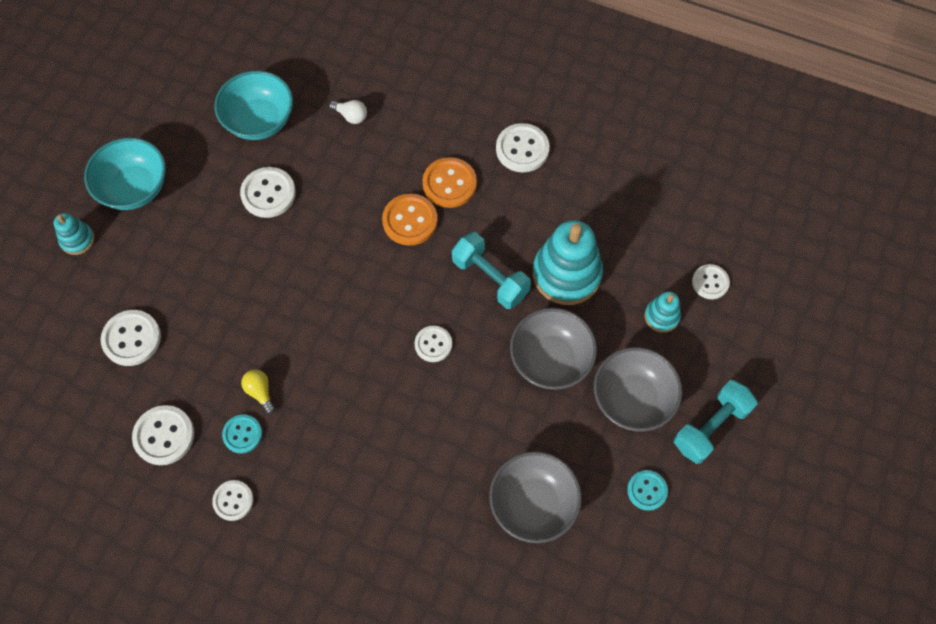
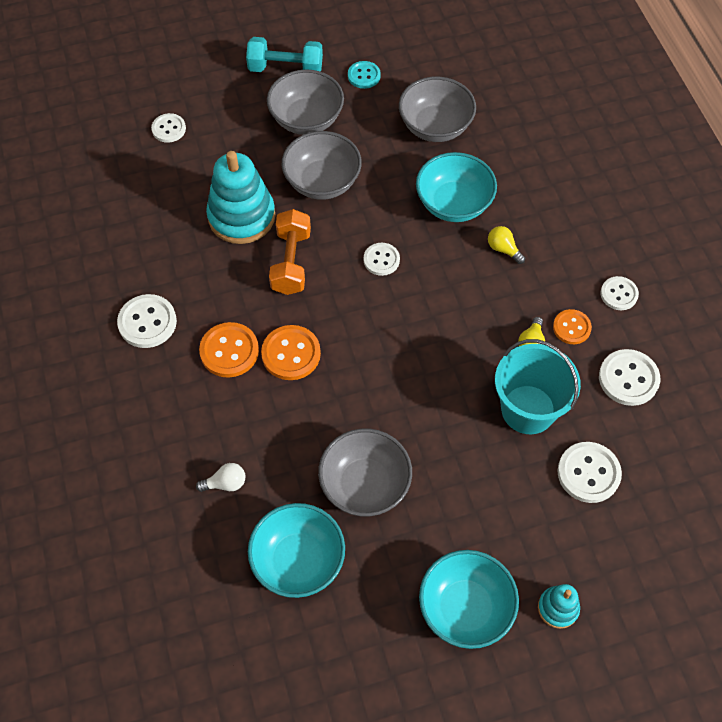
camera: 130 degrees left, 5 degrees down
(214, 341) = (528, 409): none -> turquoise bucket
(242, 434) = (571, 327): turquoise button -> orange button
(268, 193) = (365, 485): white button -> grey bowl
(351, 116) = (225, 483): white light bulb -> white light bulb turned 90 degrees clockwise
(357, 447) = (503, 249): none -> yellow light bulb
(437, 446) = (453, 204): none -> turquoise bowl
(490, 278) = (291, 262): turquoise dumbbell -> orange dumbbell
(662, 316) = (224, 140): turquoise stacking toy -> none

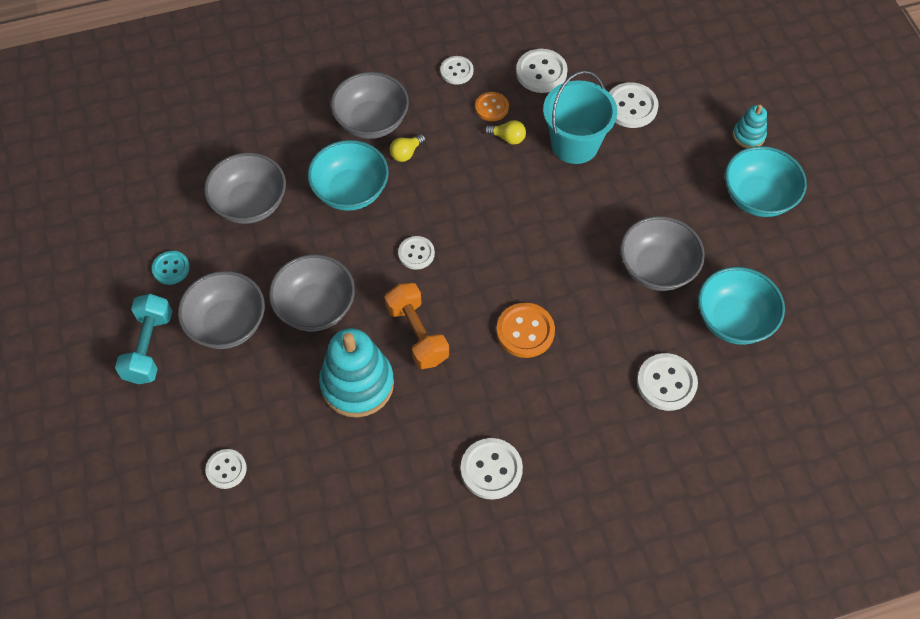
camera: 90 degrees left, 0 degrees up
(225, 483) = (666, 383): white light bulb -> white button
(229, 351) = (523, 387): orange button -> none
(291, 262) = (417, 334): orange dumbbell -> orange dumbbell turned 60 degrees clockwise
(541, 218) = (371, 121): none -> grey bowl

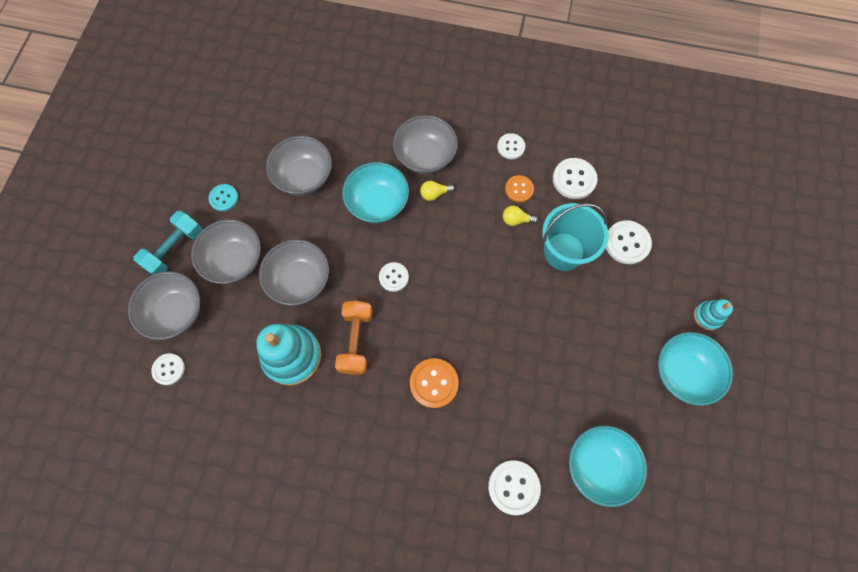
camera: 30 degrees right, 10 degrees up
(491, 469) = (343, 478): white button -> none
(507, 138) = (516, 220): yellow light bulb -> yellow light bulb turned 135 degrees clockwise
(657, 268) = (564, 388): grey bowl -> grey bowl (176, 312)

